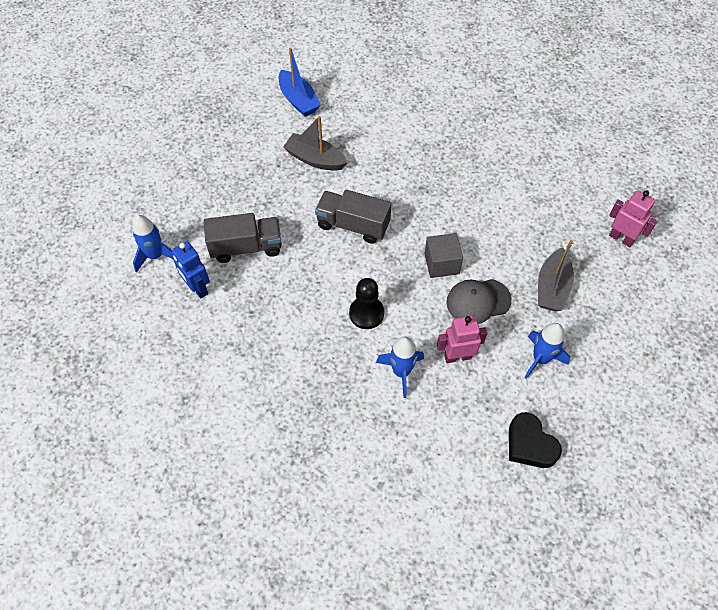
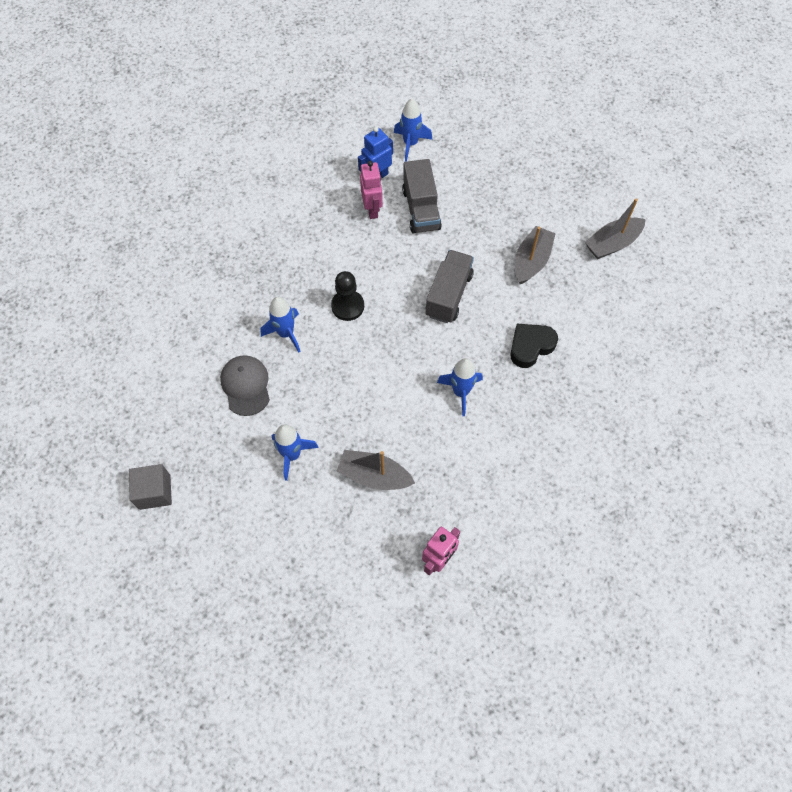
camera: 90 degrees right, 5 degrees up
(298, 100) = (612, 244): blue boat -> grey boat
(441, 263) = (403, 372): grey cube -> grey cube (155, 492)
(457, 356) = (299, 381): pink robot -> pink robot (372, 209)
(459, 218) = (460, 392): none -> blue rocket
(478, 301) = (359, 403): grey cap -> grey cap (246, 386)
(530, 444) = (206, 436): black heart -> black heart (530, 346)

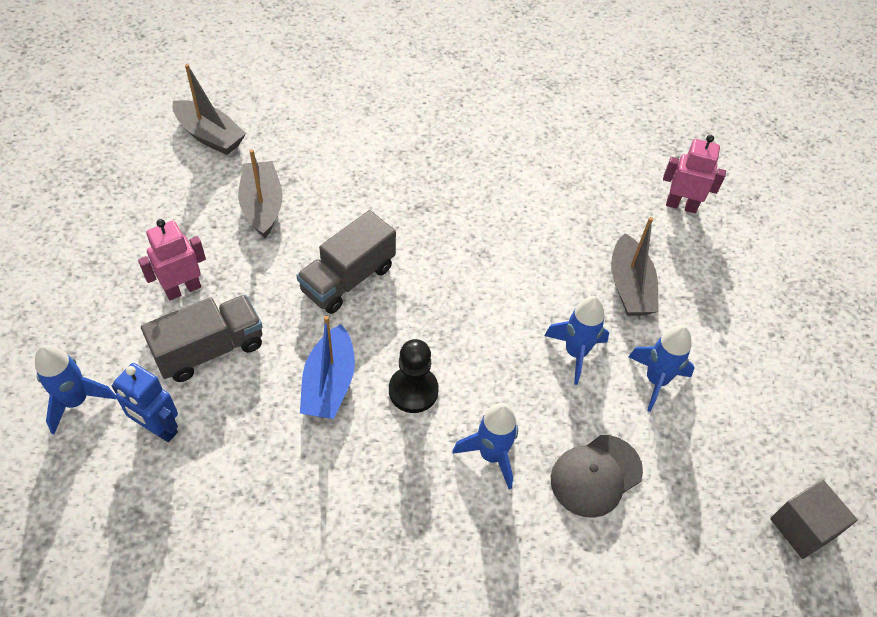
camera: 115 degrees left, 10 degrees down
(371, 263) = (329, 384): none -> blue boat
(372, 209) = (228, 414): pink robot -> pink robot (183, 289)
(448, 295) = (348, 279): grey truck -> grey truck turned 45 degrees counterclockwise
(460, 392) = (481, 233): blue rocket -> blue rocket (575, 353)
(530, 346) = (389, 182): black heart -> none
(531, 261) = (262, 206): grey boat -> grey boat turned 75 degrees clockwise

